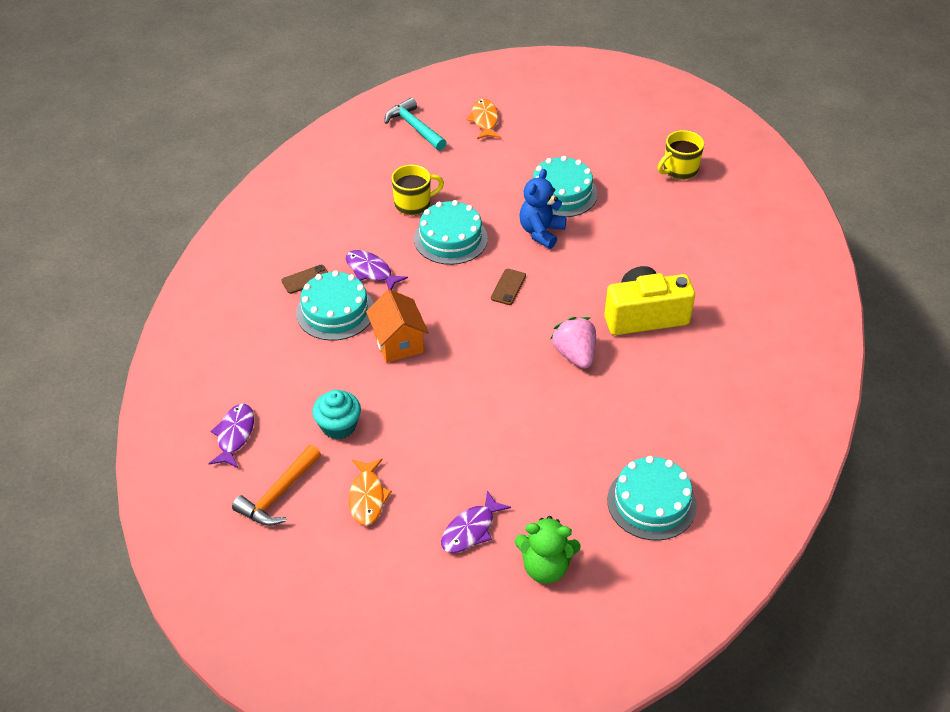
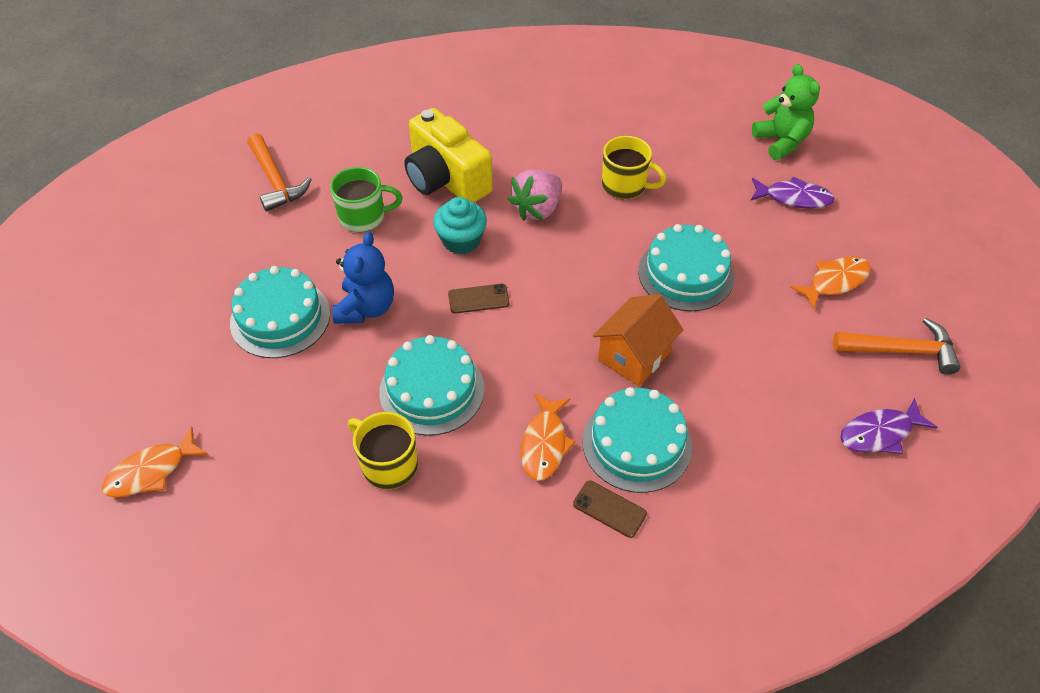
camera: 120 degrees left, 5 degrees up
(338, 426) = (783, 347): turquoise cupcake -> turquoise cupcake (461, 240)
(371, 271) = (544, 444): purple fish -> orange fish
(414, 127) = (207, 558): turquoise hammer -> none
(541, 232) = (366, 308): blue teddy bear -> blue teddy bear turned 75 degrees counterclockwise
(631, 258) = (364, 217): none -> green mug
(651, 502) = (662, 106): turquoise cake -> turquoise cake (686, 274)
(679, 170) = (179, 229): yellow mug -> yellow mug (625, 186)
(702, 226) = (275, 181): none -> orange hammer

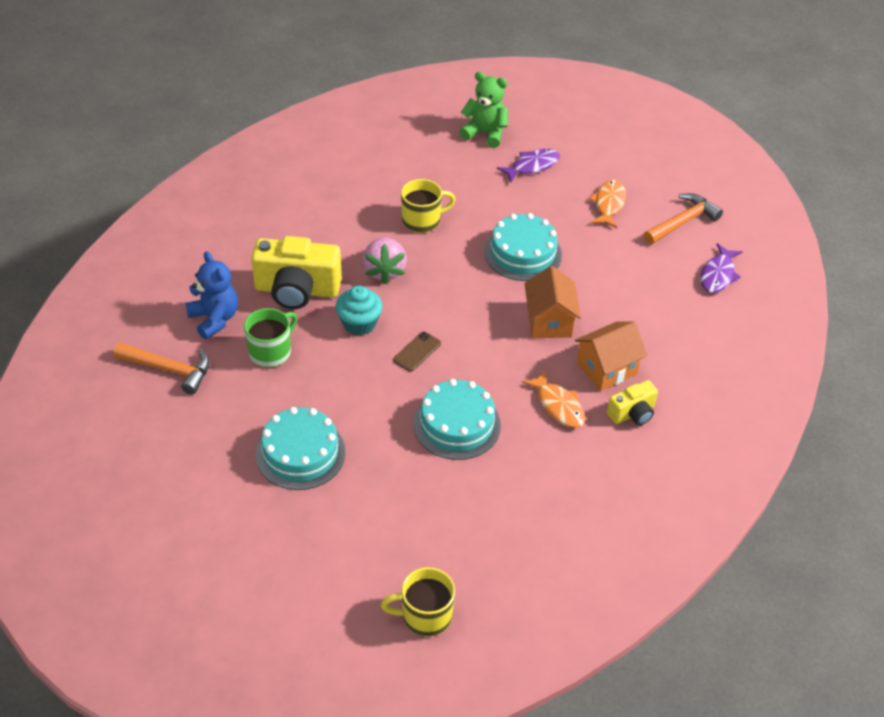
camera: 45 degrees left, 5 degrees down
(151, 471) = (341, 601): orange fish -> none
(366, 308) = (351, 407): blue teddy bear -> blue teddy bear (214, 319)
(388, 464) = (484, 483): yellow mug -> yellow mug (425, 616)
(609, 509) = (632, 413): brown phone -> yellow camera
(636, 443) = (606, 369): turquoise cake -> orange house

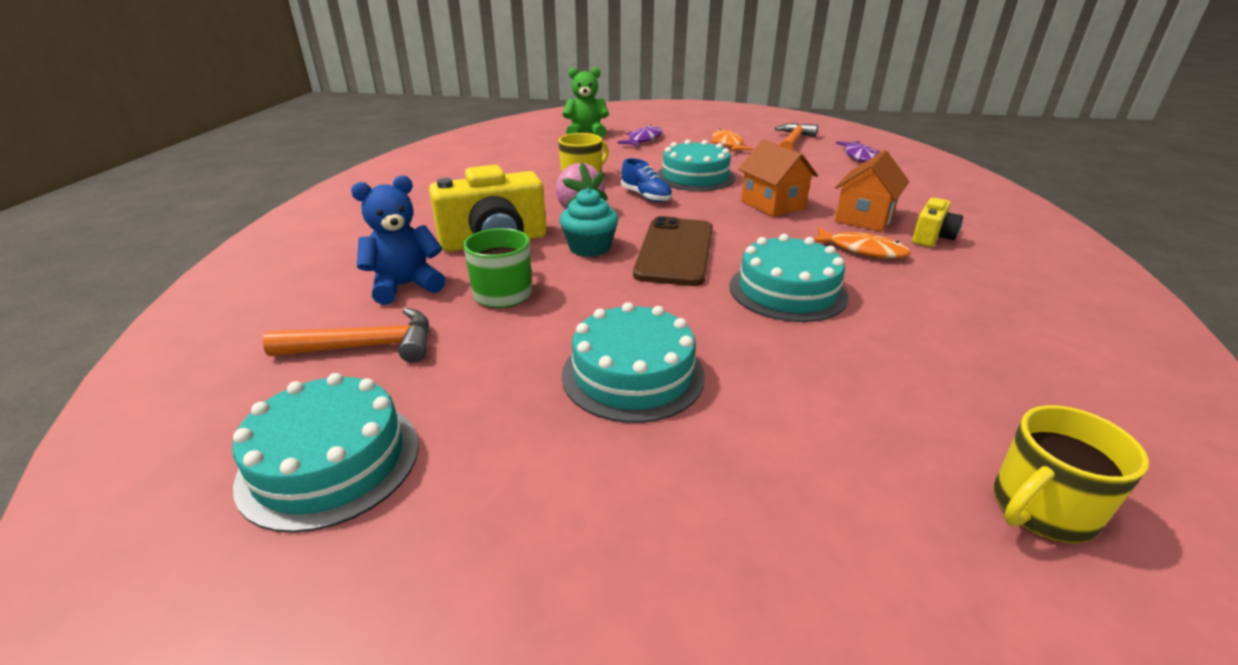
camera: 25 degrees left, 15 degrees down
(123, 446) = (330, 462): none -> turquoise cake
(214, 319) = (405, 286): blue teddy bear -> blue teddy bear turned 60 degrees counterclockwise
(417, 352) = (675, 251): brown phone -> brown phone, size x2.16
(454, 269) = (646, 196): none -> blue shoe

